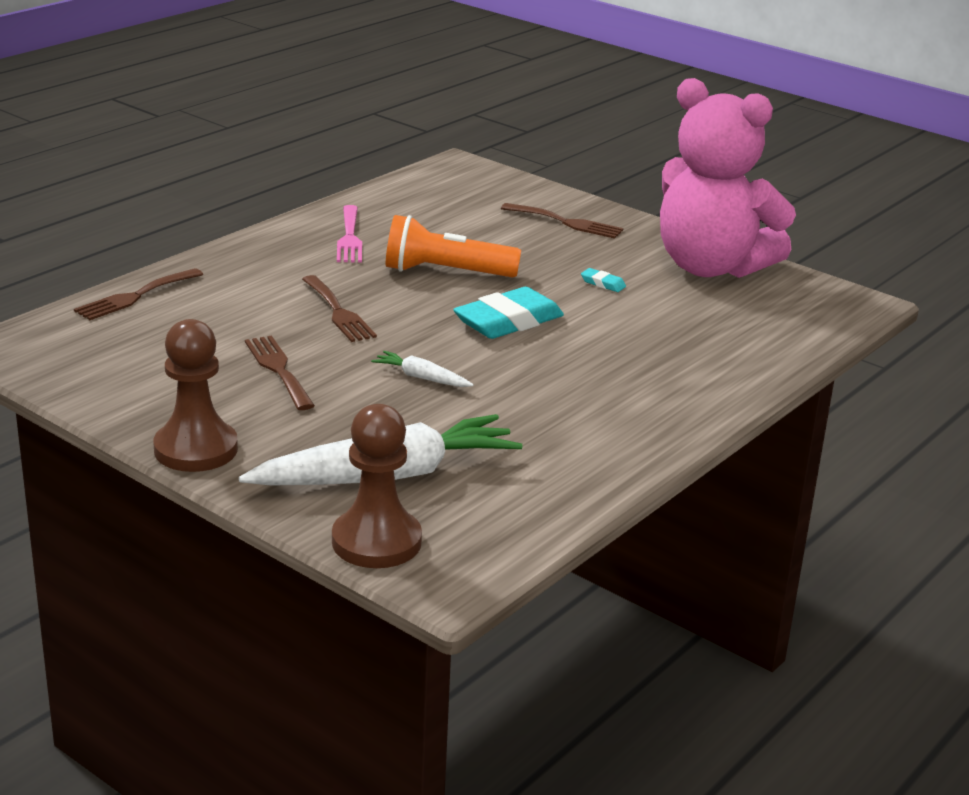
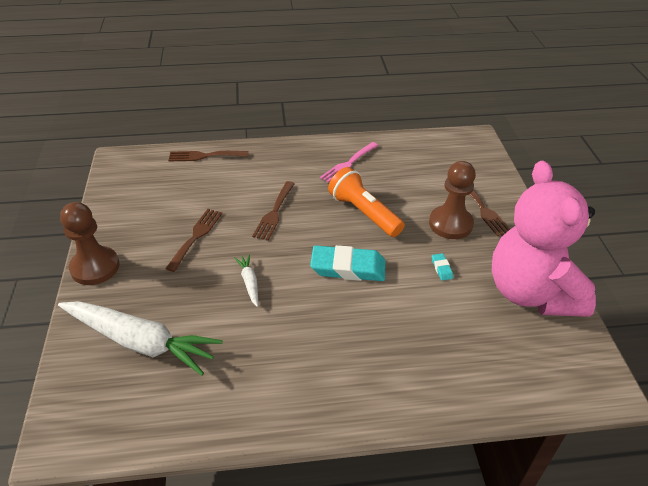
camera: 45 degrees right, 15 degrees up
(376, 542) = (73, 386): brown pawn -> brown pawn (450, 224)

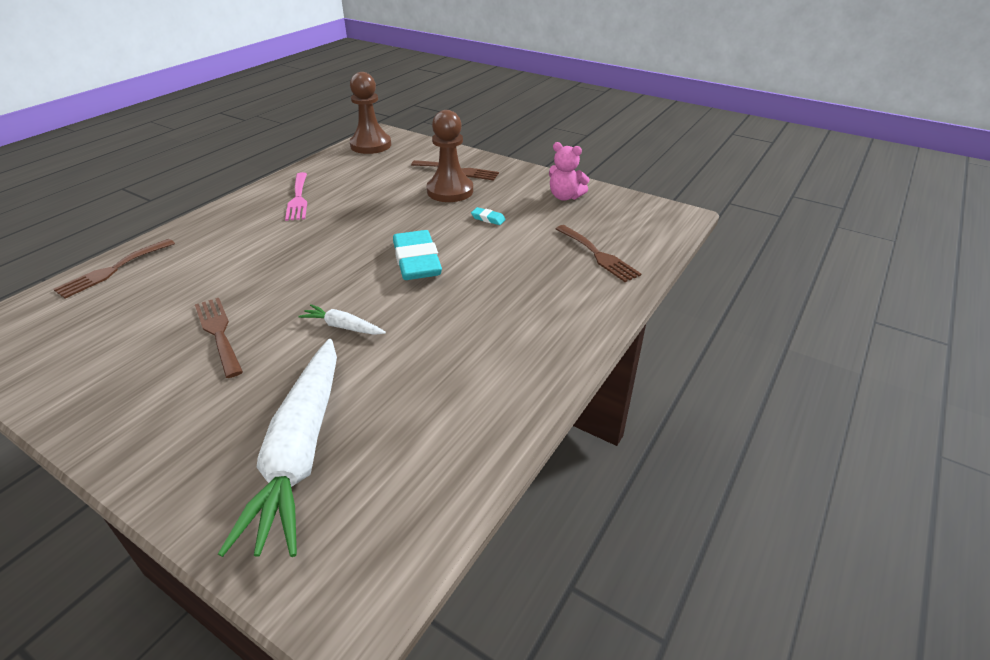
camera: 50 degrees left, 5 degrees down
(95, 267) = (117, 441): brown pawn -> brown pawn (371, 145)
(140, 342) = (301, 451): white carrot -> white carrot turned 120 degrees clockwise
(274, 213) = (280, 267): brown fork -> brown fork (598, 255)
(348, 268) = (417, 261): turquoise eraser -> turquoise eraser turned 60 degrees counterclockwise
(363, 213) = (369, 221): orange flashlight -> none
(531, 292) = (565, 197): pink teddy bear -> pink teddy bear, size x0.41

